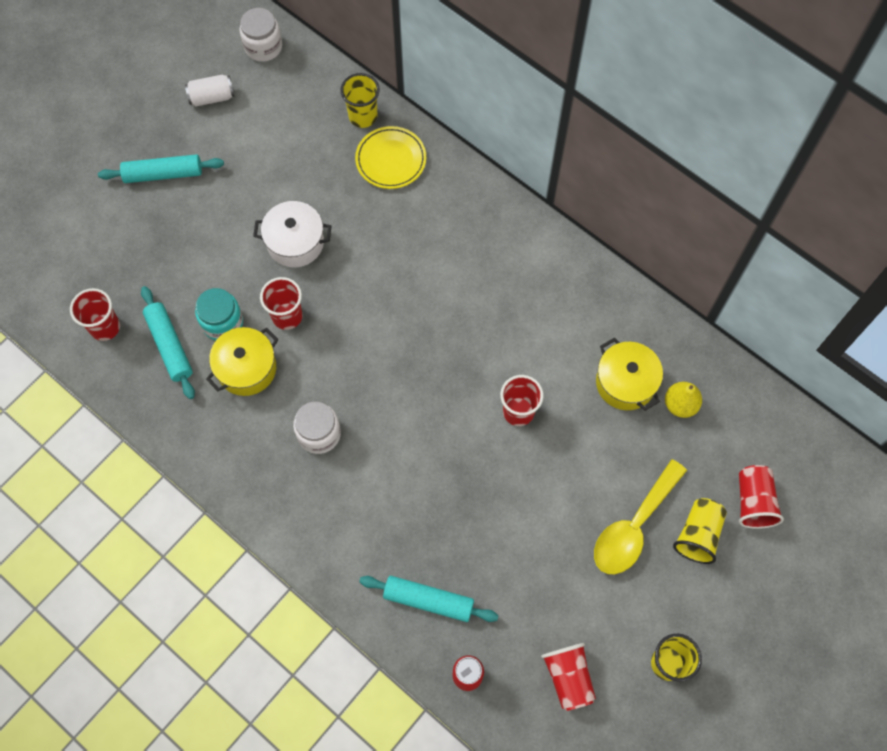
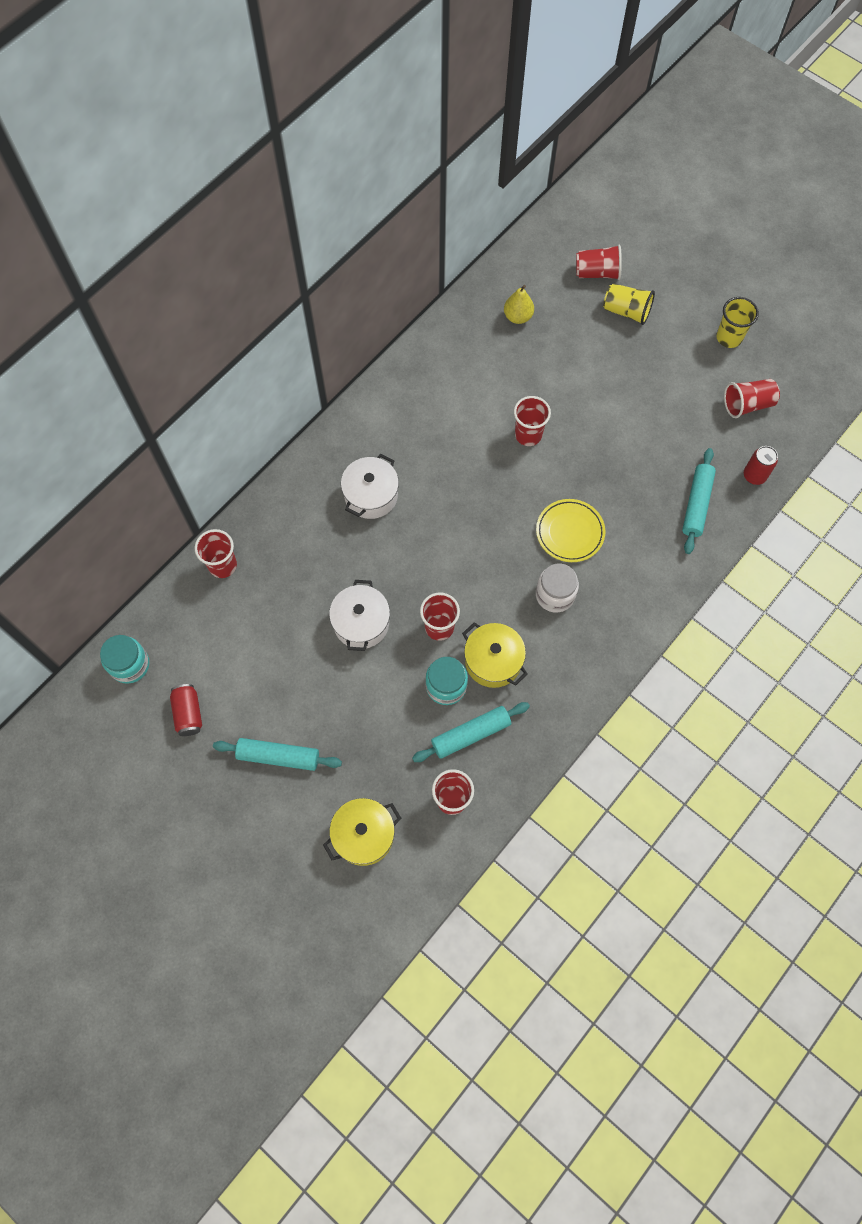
camera: 90 degrees left, 0 degrees up
(163, 174) = (278, 756): turquoise rolling pin -> turquoise rolling pin turned 75 degrees counterclockwise
(212, 97) = (188, 713): white can -> red can
(263, 46) = (129, 665): white jar -> turquoise jar
(363, 116) = (222, 565): yellow cup -> red cup
(391, 160) = (274, 539): yellow plate -> yellow plate (570, 532)
(440, 249) = (371, 495): none -> white pot
(625, 382) = (499, 354): yellow pot -> yellow pot (363, 835)
(633, 527) = (623, 355): yellow spoon -> none

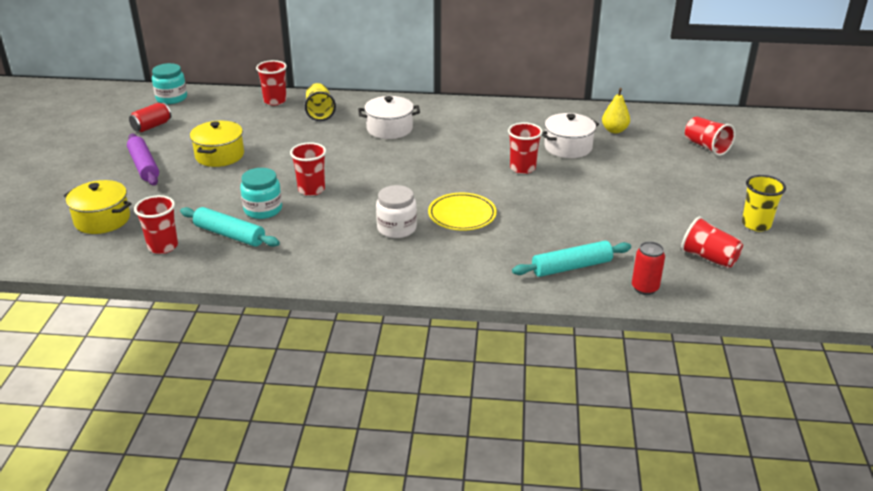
camera: 55 degrees right, 35 degrees down
(278, 756) = (144, 166): turquoise rolling pin -> purple rolling pin
(361, 623) = (282, 159): white pot -> white pot (568, 147)
(493, 661) = (306, 222): yellow pot -> yellow pot (219, 155)
(626, 311) = (695, 170): yellow cup -> yellow cup (319, 112)

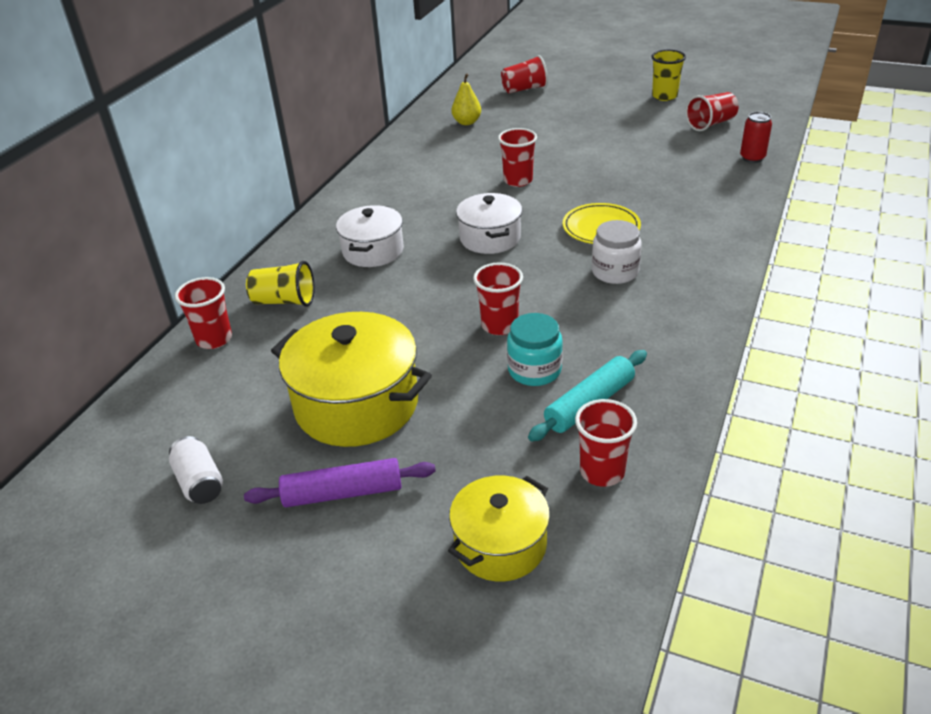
camera: 70 degrees left, 5 degrees up
(152, 126) = (200, 482): red can -> white can
(171, 98) = (105, 455): turquoise jar -> none
(219, 155) = (356, 404): yellow pot -> yellow pot, size x1.62
(568, 147) = (487, 150): white pot -> white pot (490, 238)
(571, 267) = (713, 185): turquoise rolling pin -> none

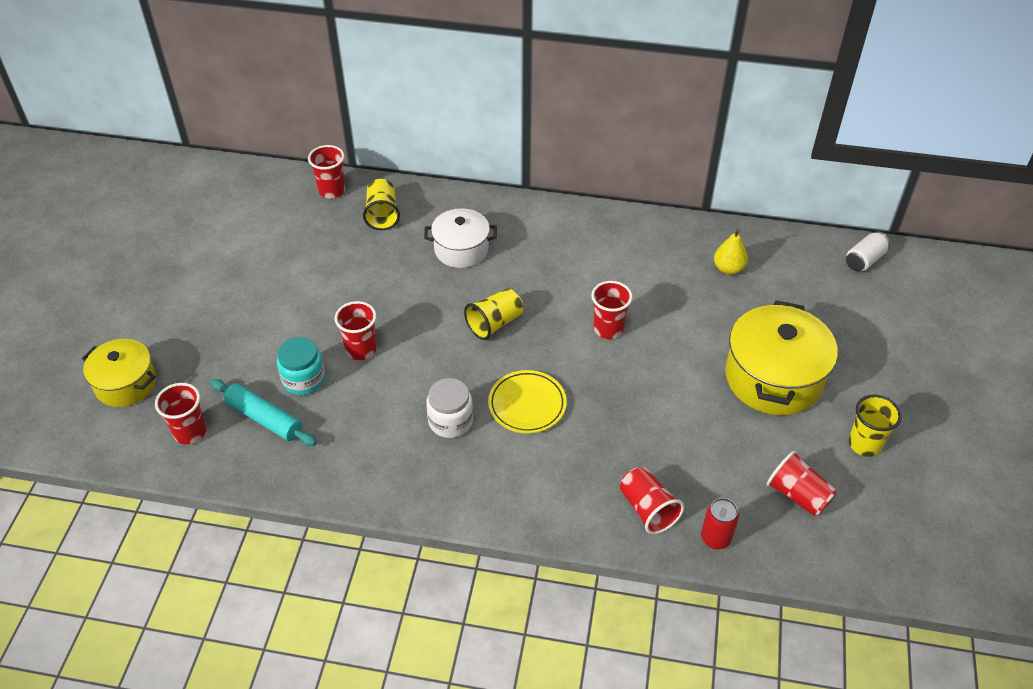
camera: 75 degrees right, 10 degrees up
(200, 482) = (187, 228): white can -> white can (864, 260)
(343, 493) = (175, 297): purple rolling pin -> none
(356, 404) = (261, 284): yellow pot -> yellow pot (773, 378)
(490, 238) = (494, 323): white pot -> yellow cup
(524, 89) = (833, 305): red cup -> red cup (647, 509)

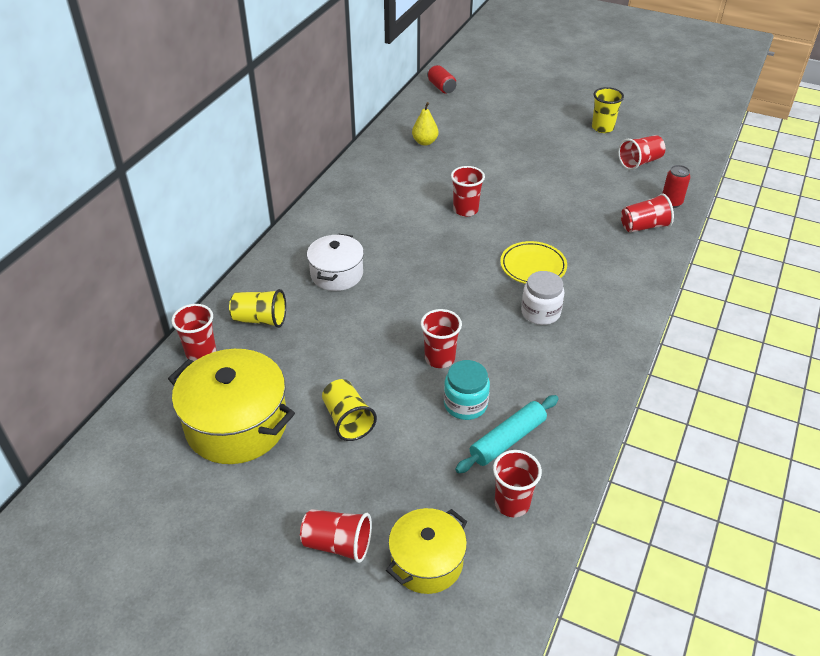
camera: 75 degrees left, 5 degrees down
(140, 325) = (337, 544): none -> red cup
(494, 323) = (437, 269): yellow cup -> yellow cup (347, 420)
(773, 378) = (537, 148): yellow pot -> yellow pot (236, 425)
(864, 260) = (441, 87): white can -> red can

